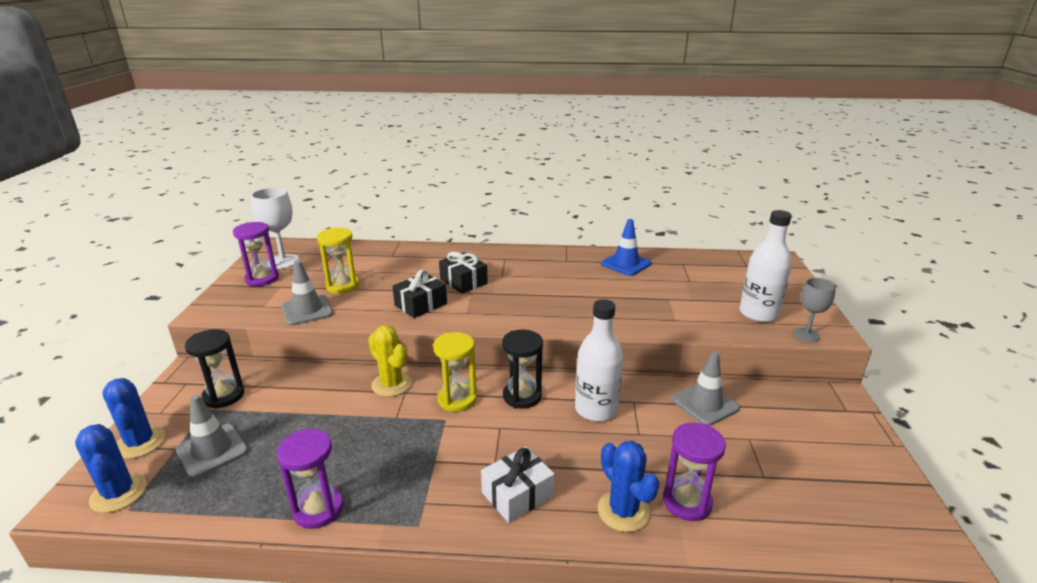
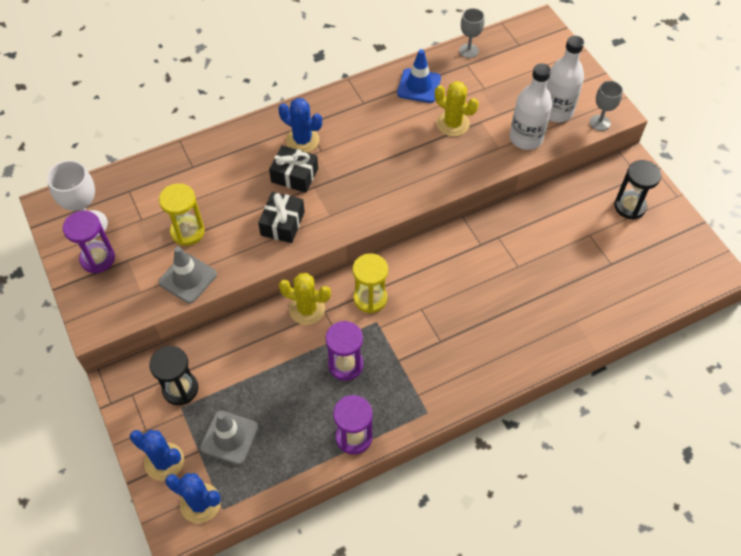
camera: 30 degrees left, 30 degrees up
(517, 494) = (472, 357): white gift -> none
(522, 396) = (416, 271): black hourglass -> black hourglass (629, 206)
(596, 409) = (476, 258): white bottle -> white bottle (526, 138)
(623, 511) = (543, 335): blue cactus -> blue cactus (302, 140)
(638, 292) = (453, 124): none -> yellow cactus
(687, 502) = (576, 308): purple hourglass -> purple hourglass (345, 365)
(691, 257) = (468, 51): none -> grey goblet
(705, 404) = (547, 215): grey traffic cone -> none

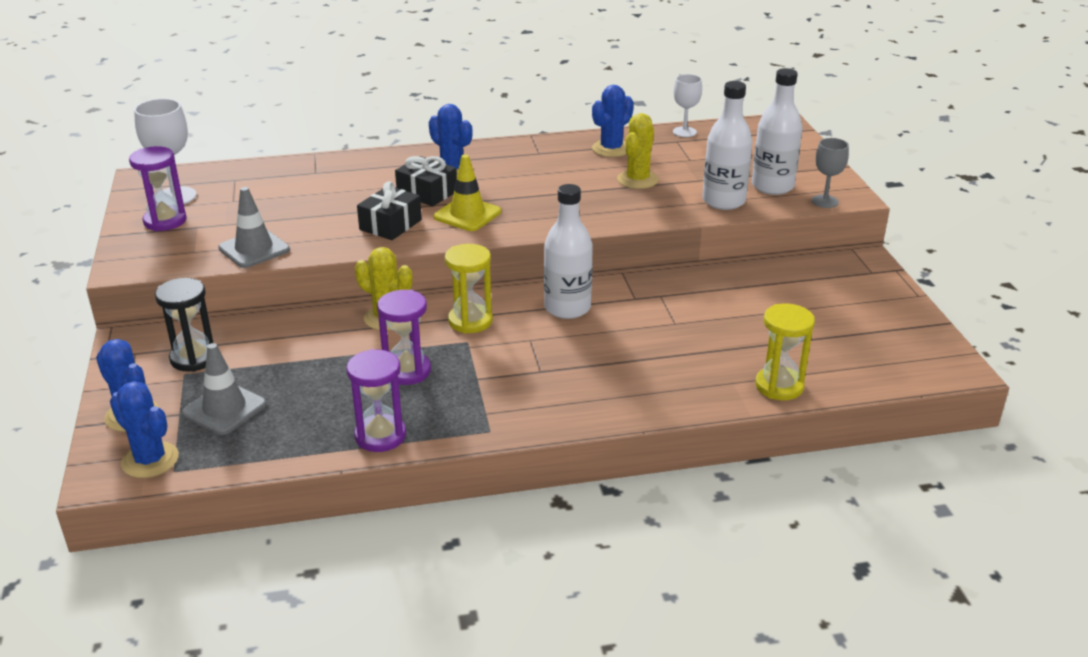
camera: 15 degrees right, 25 degrees down
(187, 232) = (278, 216): yellow hourglass -> yellow hourglass (779, 386)
(337, 197) = (467, 214): none -> yellow traffic cone
(419, 86) = (611, 149): blue traffic cone -> blue cactus
(435, 267) = (567, 308): none -> white bottle
(453, 124) = (637, 180): yellow cactus -> yellow cactus turned 60 degrees clockwise
(468, 51) = (684, 132): grey goblet -> white goblet
(629, 206) = (848, 295): black hourglass -> none

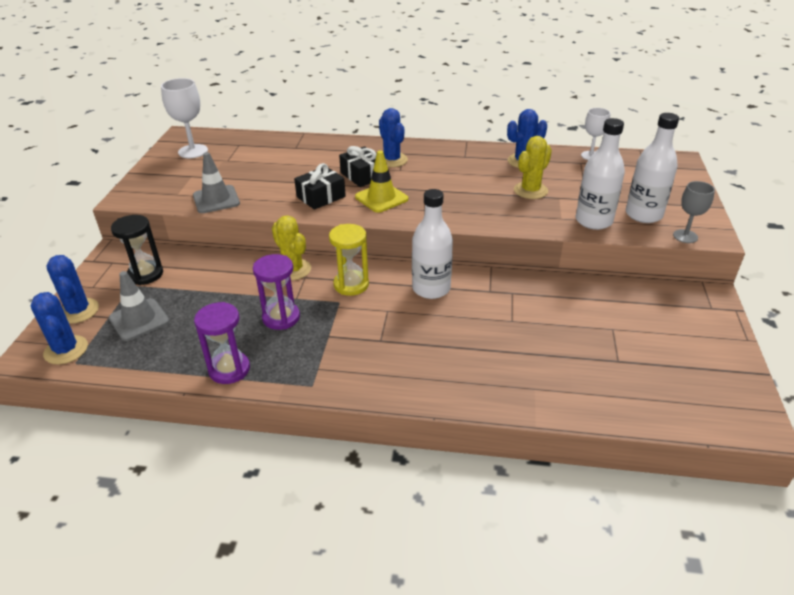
camera: 20 degrees right, 5 degrees up
(165, 221) = (174, 168): purple hourglass -> none
(779, 386) = (574, 402): yellow hourglass -> none

